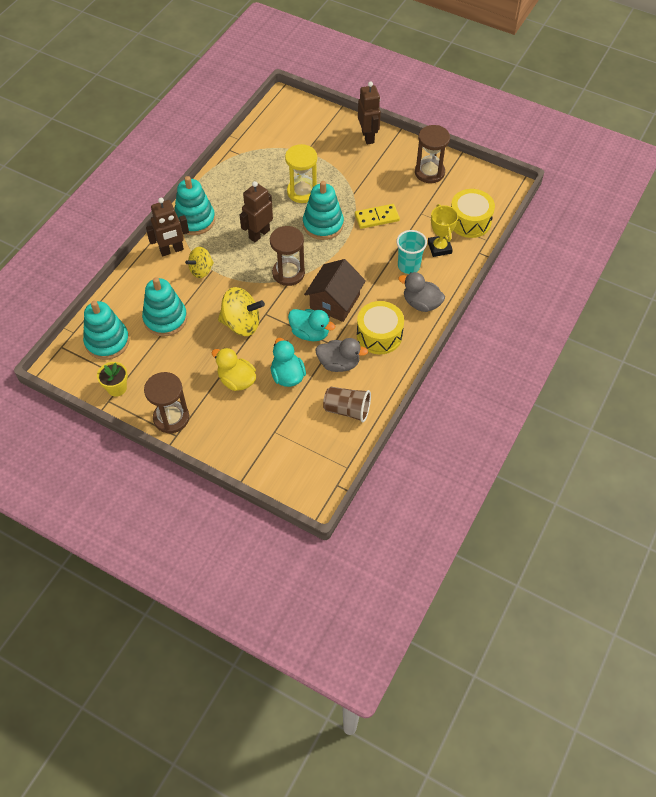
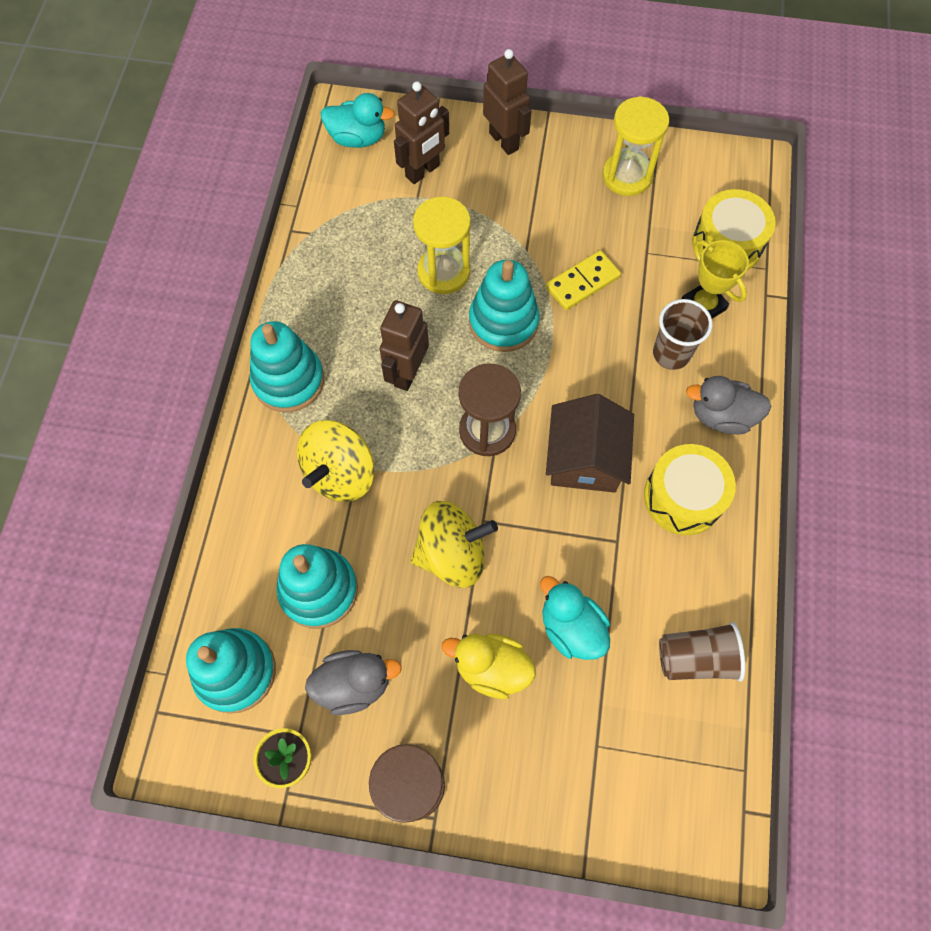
camera: 20 degrees left, 10 degrees up
(172, 250) = (274, 452): brown robot -> brown robot (423, 171)
(201, 270) = (340, 473): yellow spinning top -> yellow spinning top, size x1.56
(310, 333) = (572, 532): turquoise duck -> turquoise duck (358, 138)
(339, 363) = (643, 574): grey duck -> grey duck (354, 684)
(408, 266) = (671, 354): turquoise cup -> brown cup
(429, 172) = (627, 176): brown hourglass -> yellow hourglass

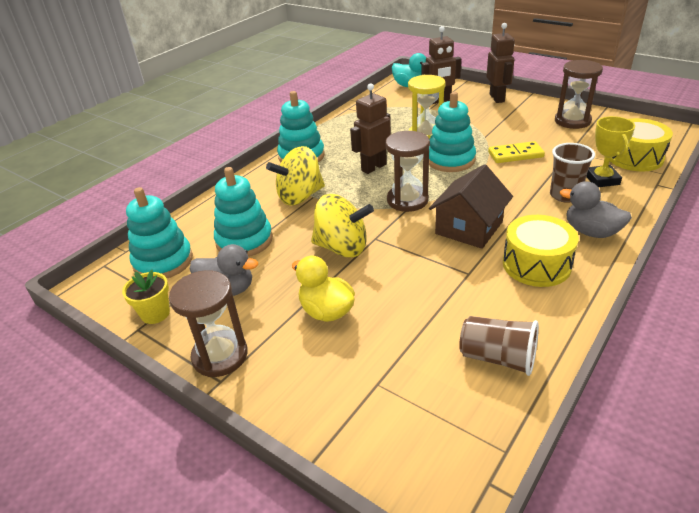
camera: 30 degrees right, 30 degrees down
(571, 628) = (402, 308): turquoise duck -> none
(627, 176) = (572, 121): yellow hourglass -> brown hourglass

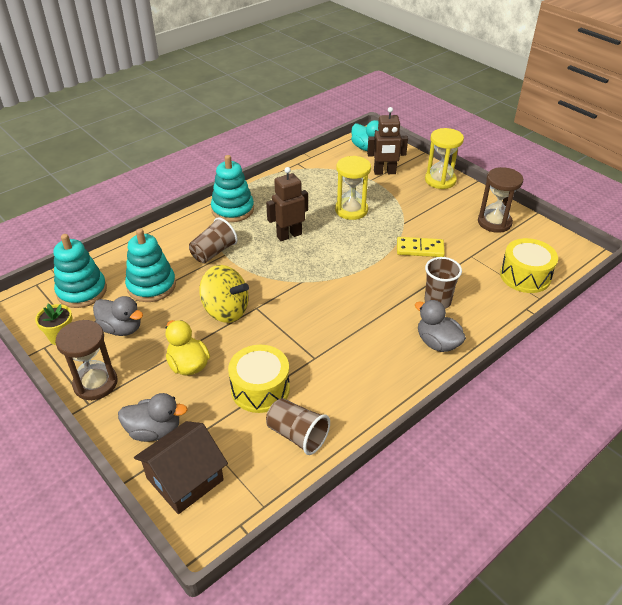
camera: 10 degrees right, 5 degrees up
(300, 196) = (213, 252): yellow spinning top -> brown cup
(320, 393) = (154, 431): none -> grey duck
(407, 200) = (301, 276): brown hourglass -> none
(450, 160) = (359, 242): turquoise stacking toy -> none
(469, 228) = (338, 315): brown house -> brown house (185, 479)
(497, 98) = (440, 180): brown robot -> yellow hourglass
(536, 264) = (373, 363): yellow drum -> yellow drum (260, 389)
(602, 180) = (480, 293): yellow trophy -> none

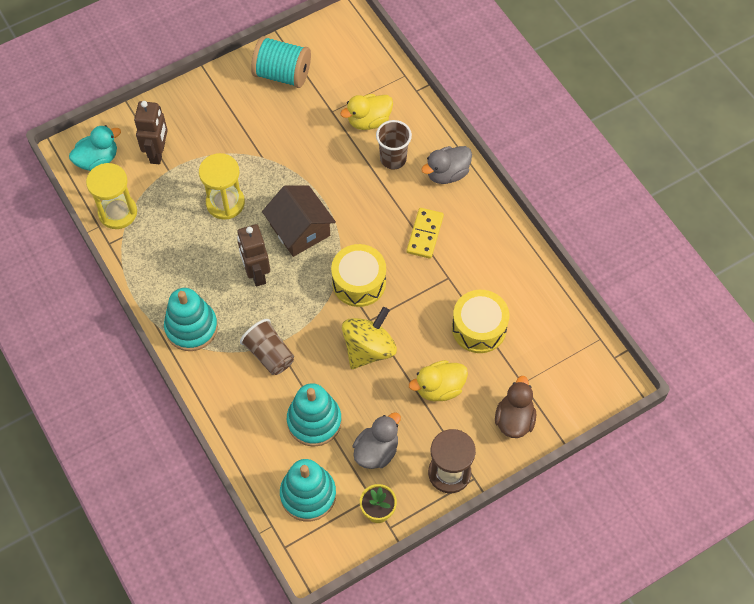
camera: 80 degrees left, 20 degrees up
(154, 431) = (514, 419): grey duck -> brown duck
(185, 479) = (568, 396): brown house -> brown house (300, 230)
(297, 435) = (534, 305): brown cup -> none
(420, 249) = (310, 153): yellow domino -> yellow domino (425, 234)
(440, 180) = (191, 101): yellow hourglass -> yellow hourglass (117, 212)
(473, 280) = (369, 121): none -> yellow duck
(494, 222) = (282, 74): brown hourglass -> turquoise spool
(525, 276) = (372, 76): yellow drum -> yellow drum (359, 282)

